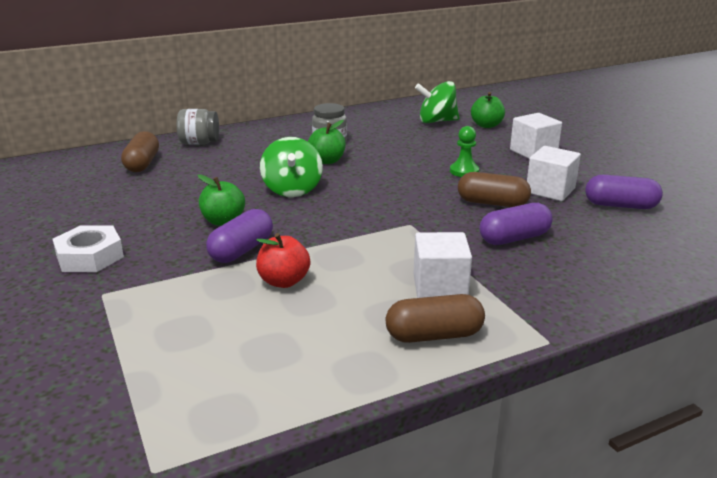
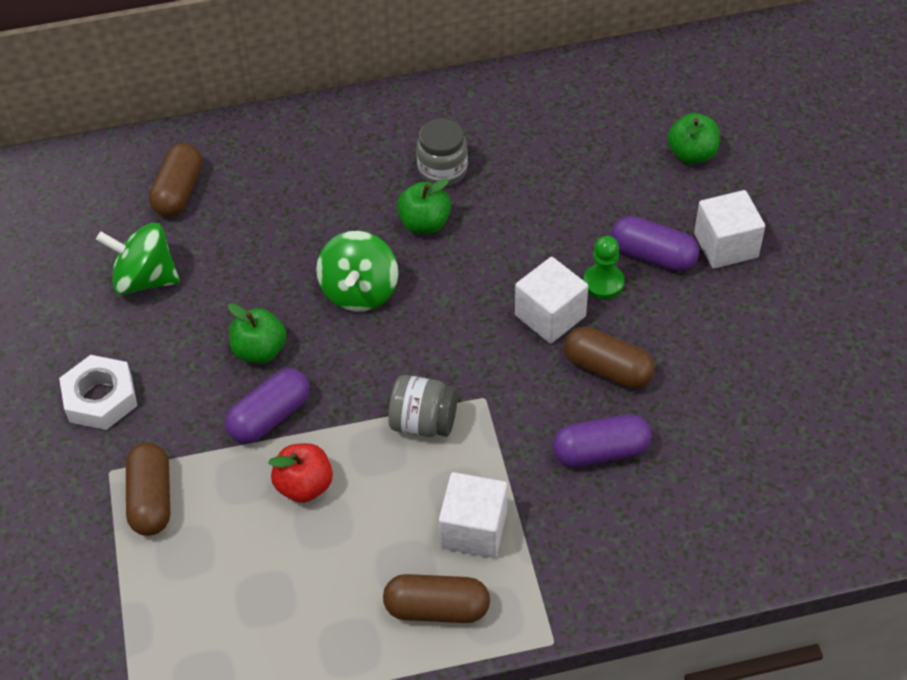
camera: 15 degrees right, 25 degrees up
(145, 305) = (152, 499): none -> brown capsule
(199, 143) = (262, 144): grey jar -> grey jar (423, 422)
(436, 121) = (621, 130): green spinning top -> green spinning top (145, 279)
(550, 190) = (699, 351): white cube -> white cube (550, 316)
(620, 205) = (776, 404): purple capsule -> purple capsule (653, 255)

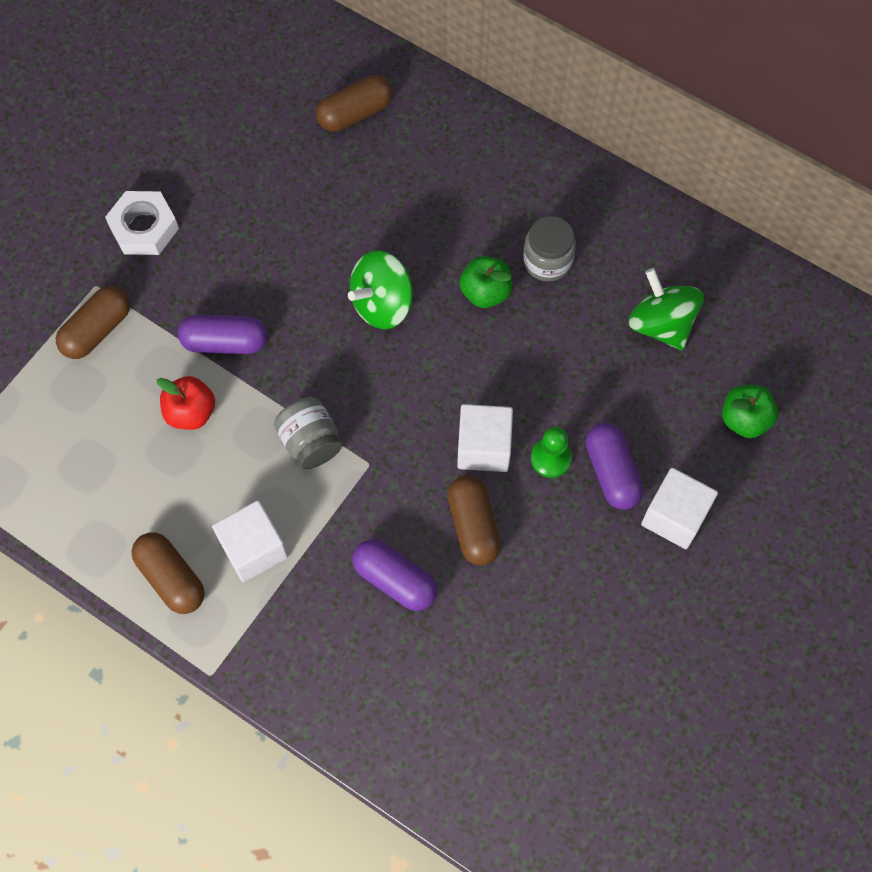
camera: 45 degrees right, 15 degrees up
(145, 279) = (262, 163): green spinning top -> green spinning top (661, 324)
(260, 351) = (272, 287): green apple -> none

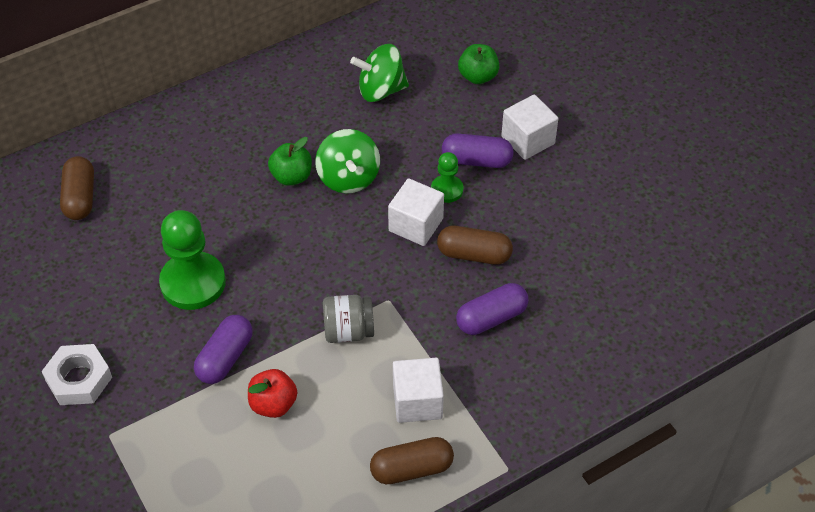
camera: 65 degrees left, 15 degrees down
(97, 330) = (153, 448): brown capsule -> none
(301, 268) = (193, 282): none -> green pawn
(382, 304) = (260, 242): green spinning top -> green spinning top (348, 178)
(547, 261) = (290, 132): grey jar -> none

